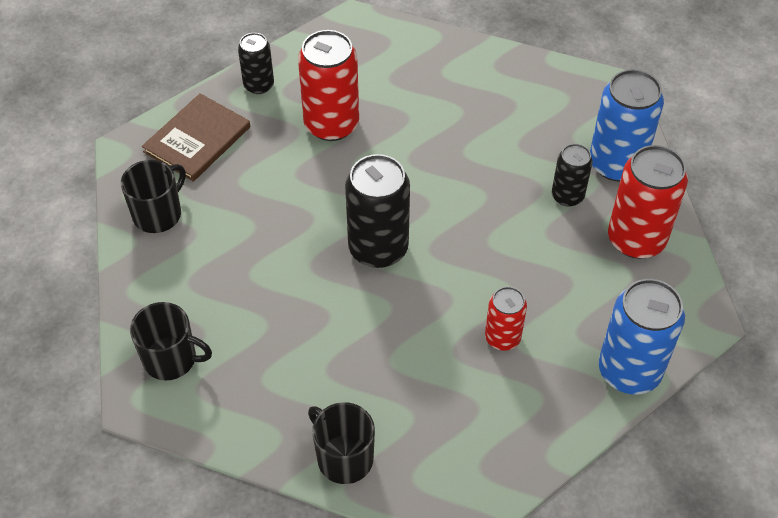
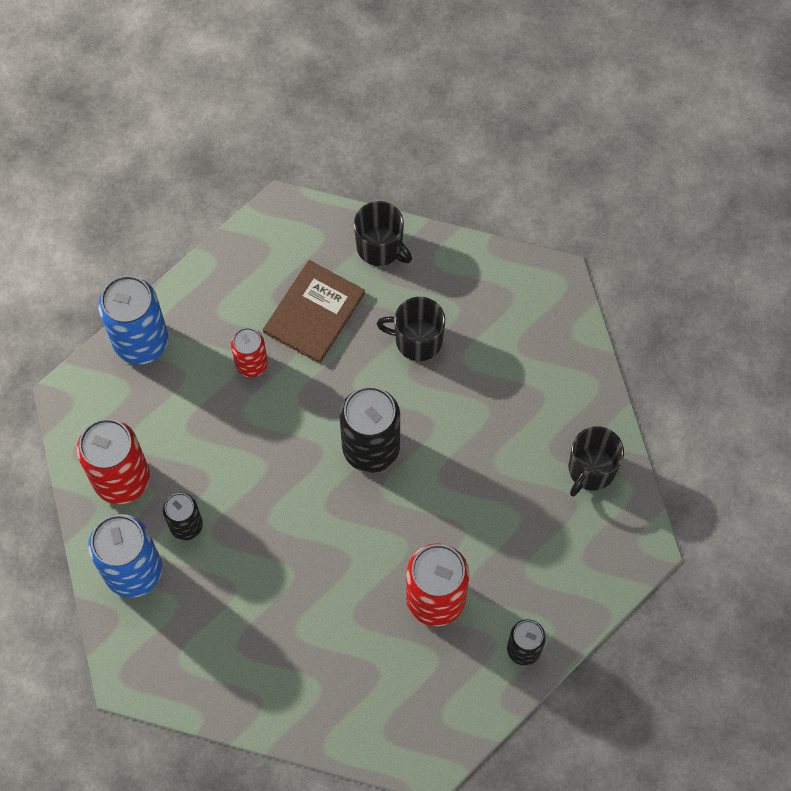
camera: 175 degrees right, 15 degrees up
(171, 359) = (541, 320): black mug -> black mug (417, 340)
(197, 139) = (574, 566): brown book -> brown book (314, 313)

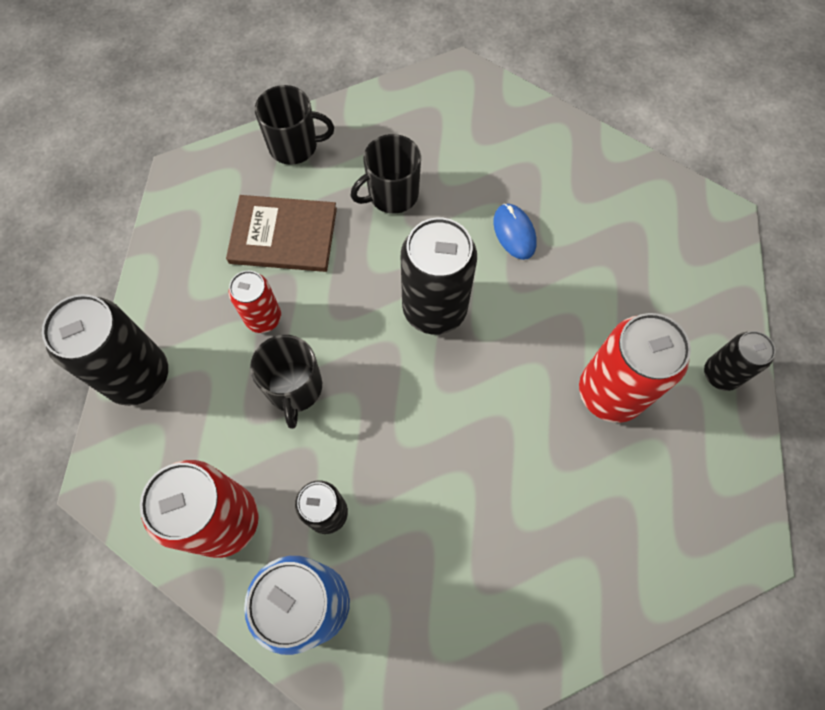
camera: 40 degrees left, 0 degrees up
(141, 341) = (138, 376): blue can -> black can
(314, 313) = (283, 235): brown book -> brown book turned 75 degrees counterclockwise
(478, 437) = (514, 233): none -> blue mouse
(591, 469) = (624, 190): black mug -> black mug (294, 388)

